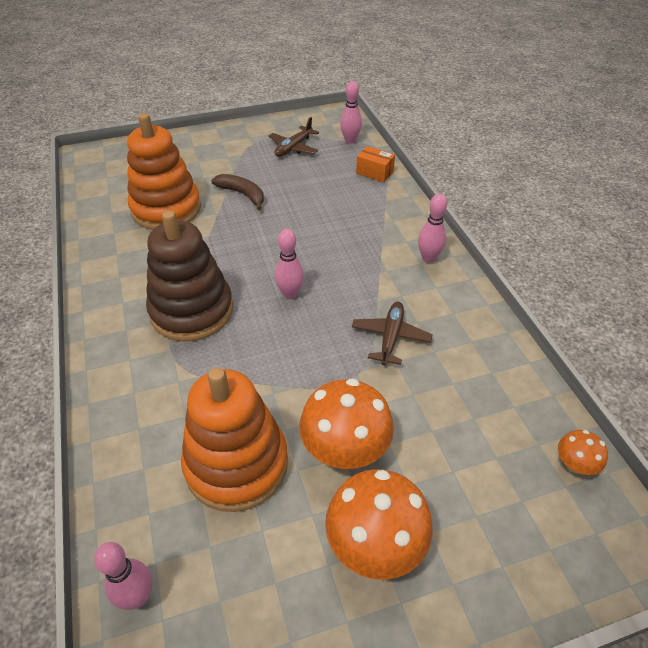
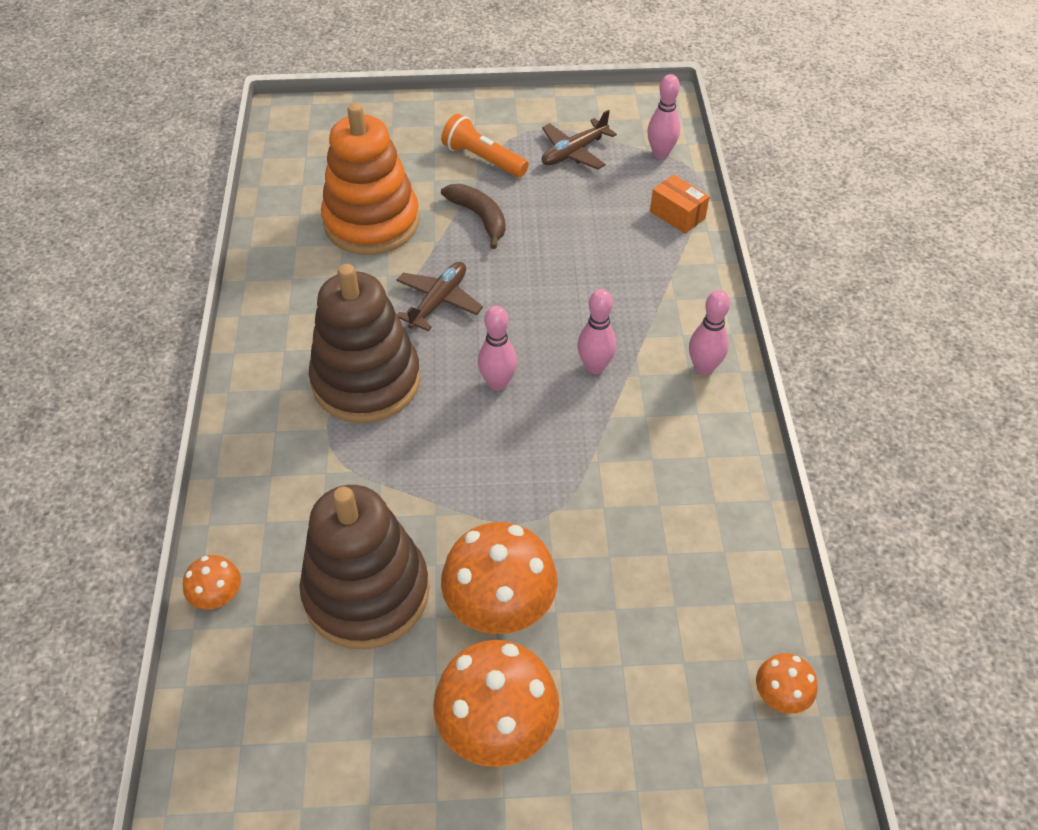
camera: 15 degrees right, 5 degrees up
(111, 496) = (218, 596): none -> orange mushroom
(138, 596) = (221, 714): pink bowling pin -> pink bowling pin (595, 367)
(234, 160) = (483, 159): none -> orange flashlight
(236, 464) = (366, 592): orange stacking toy -> brown stacking toy
(390, 337) = (609, 472): brown plane -> brown plane (439, 301)

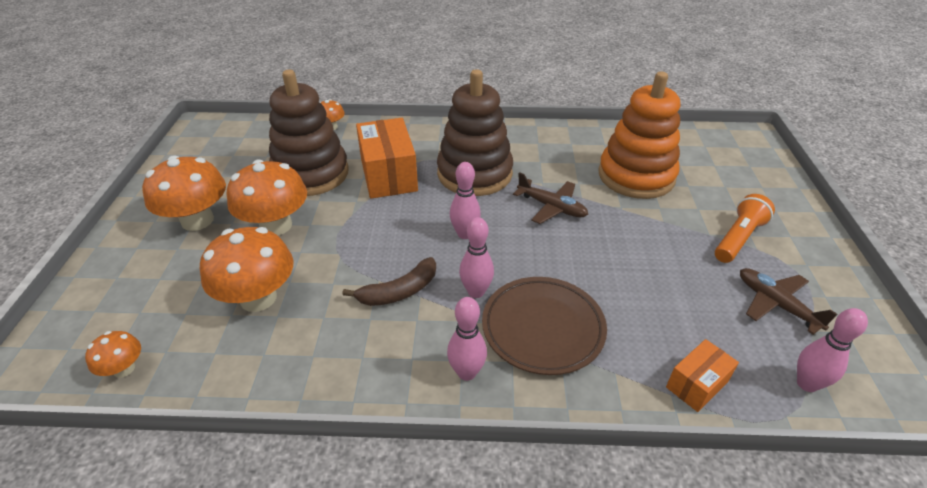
camera: 95 degrees right, 10 degrees down
(369, 484) = (388, 175): none -> orange box
(479, 218) = (655, 233): brown banana -> brown banana (399, 291)
(636, 312) = (543, 328): none -> brown plate
(642, 583) = (258, 298): none -> orange mushroom

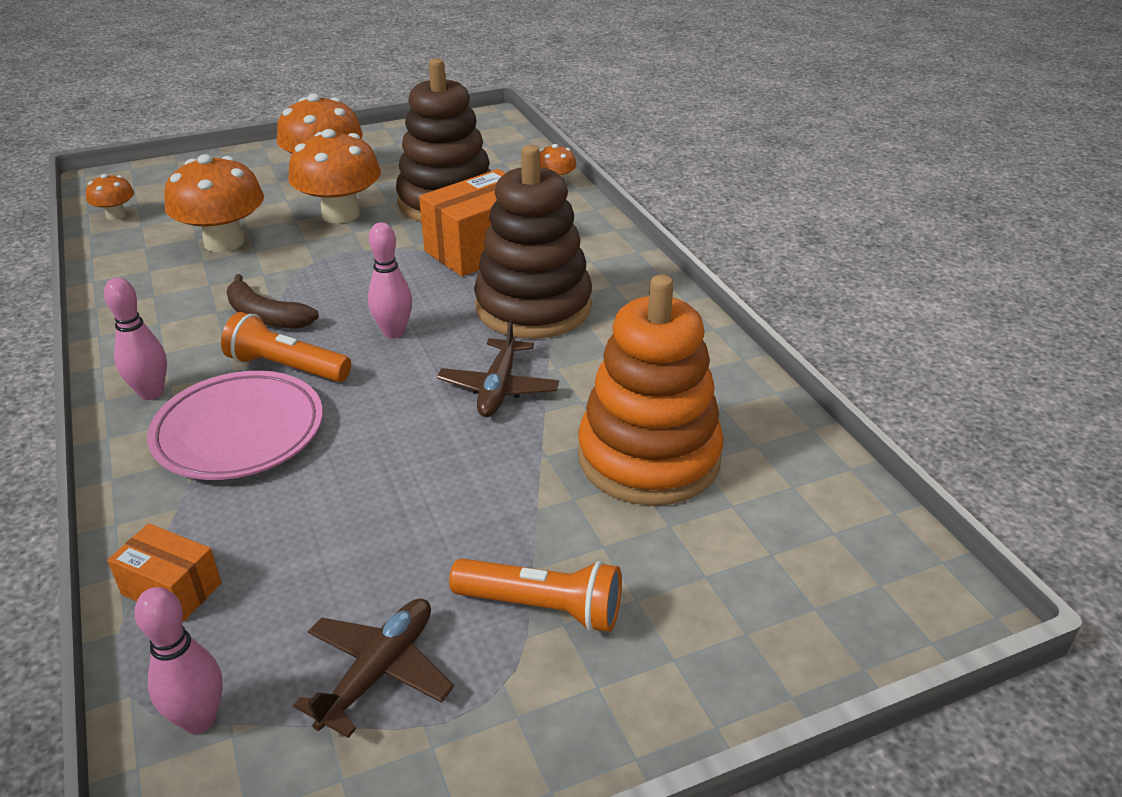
camera: 65 degrees right, 5 degrees down
(476, 292) = (286, 367): pink bowling pin -> orange flashlight
(543, 328) = (239, 432): brown plate -> pink plate

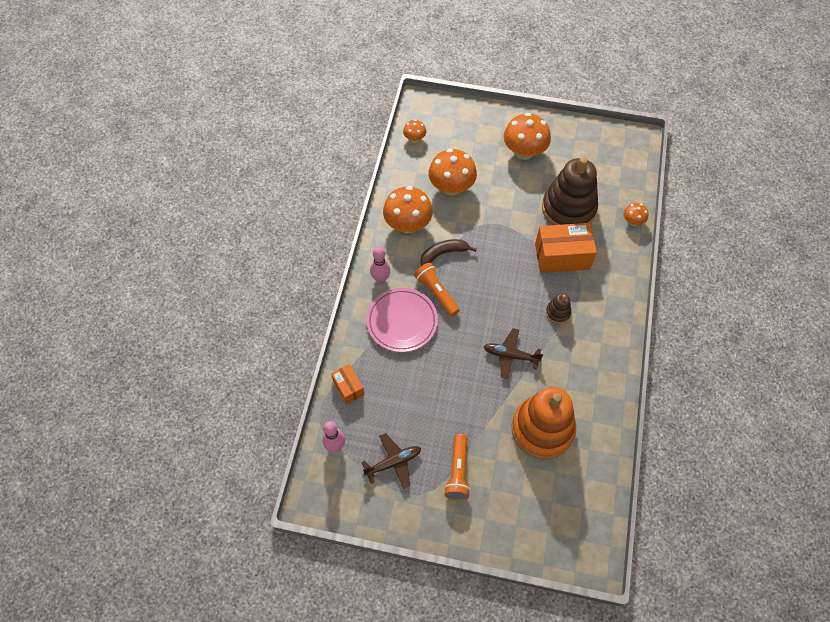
camera: 35 degrees right, 25 degrees up
(266, 316) = (444, 253): brown banana -> brown banana turned 90 degrees clockwise
(340, 214) = (513, 192): orange mushroom -> orange mushroom (408, 224)
(394, 332) = (489, 295): pink bowling pin -> none
(499, 388) = (510, 355): brown plane -> brown plane turned 60 degrees clockwise
(533, 307) = (558, 312): brown stacking toy -> brown stacking toy, size x0.43
(542, 608) = (457, 472): orange flashlight -> orange flashlight turned 45 degrees clockwise

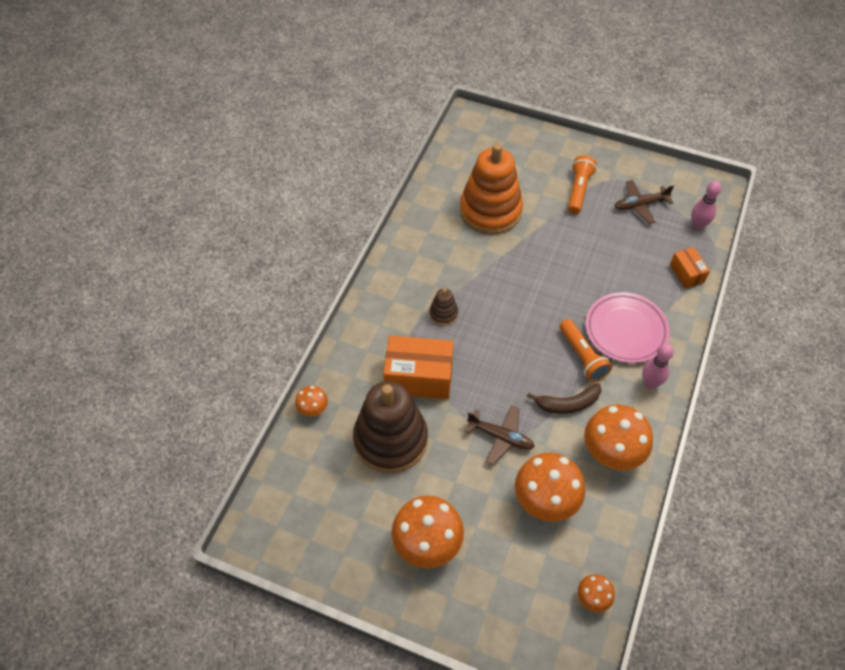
camera: 170 degrees left, 5 degrees down
(510, 355) = (507, 278): brown plane -> brown plane (501, 437)

